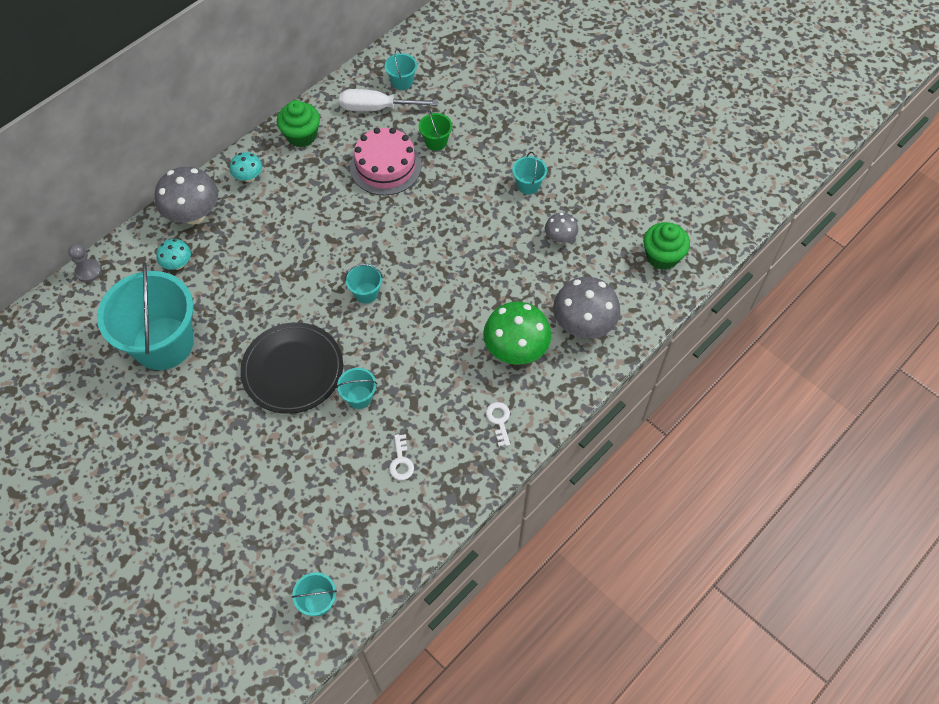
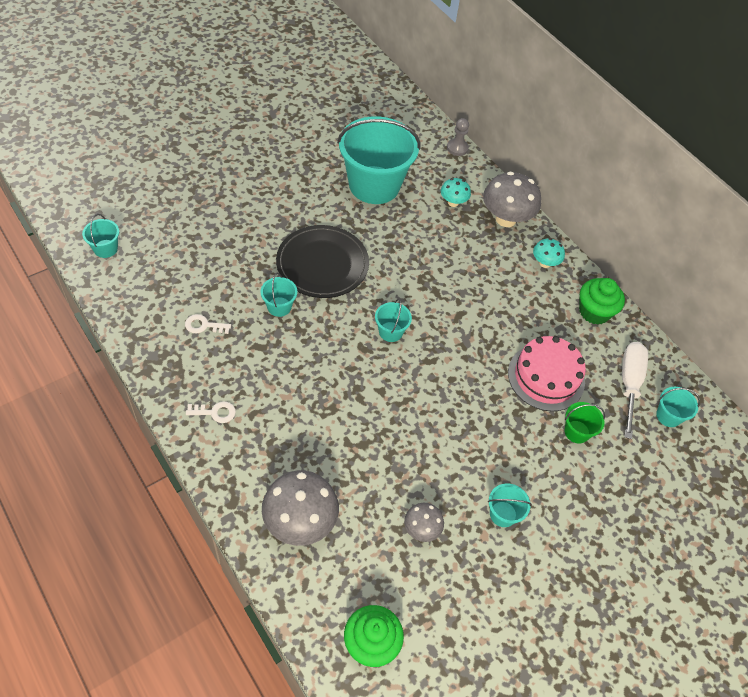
camera: 95 degrees right, 5 degrees down
(515, 350) = (289, 446): green mushroom -> none

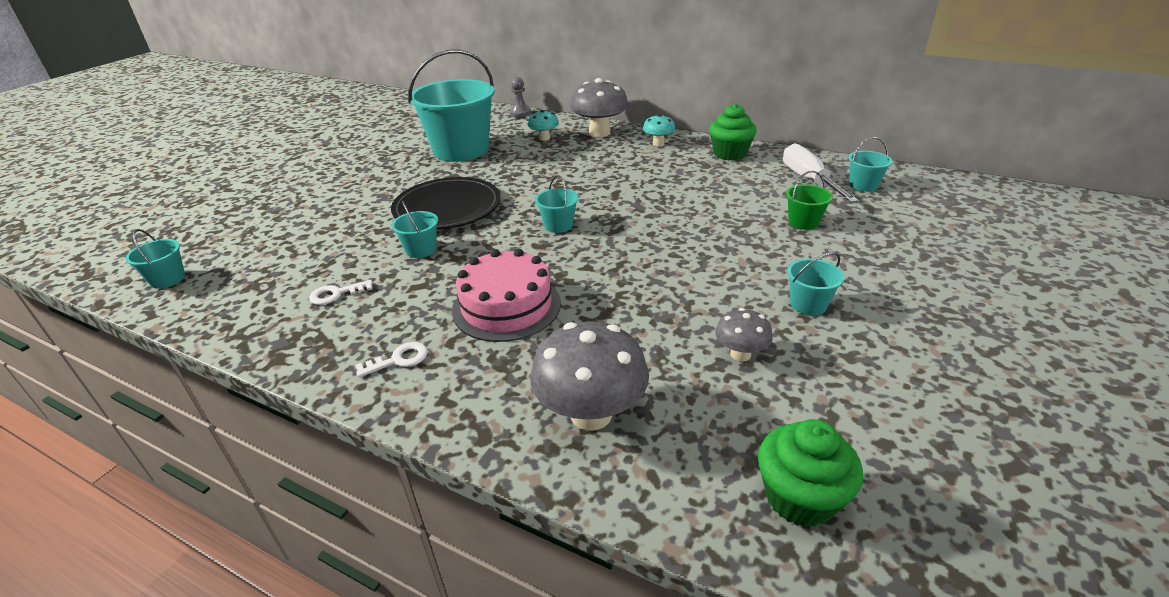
camera: 20 degrees left, 20 degrees down
(546, 377) = (735, 201): pink cake -> pink cake (506, 306)

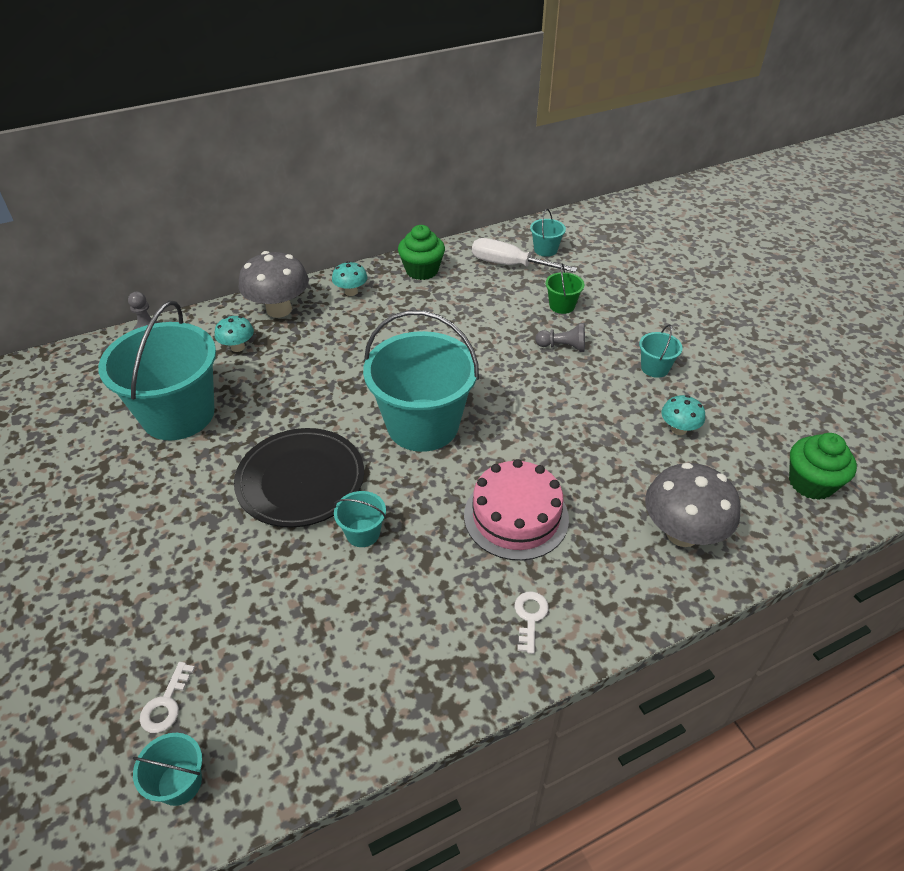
camera: 55 degrees left, 10 degrees up
(336, 294) = (379, 627): white key -> white key (166, 704)
(558, 225) = (423, 425): turquoise bucket -> turquoise bucket, size x2.40
(740, 354) = (678, 429): grey mushroom -> turquoise mushroom
(749, 244) = (563, 347): none -> grey pawn

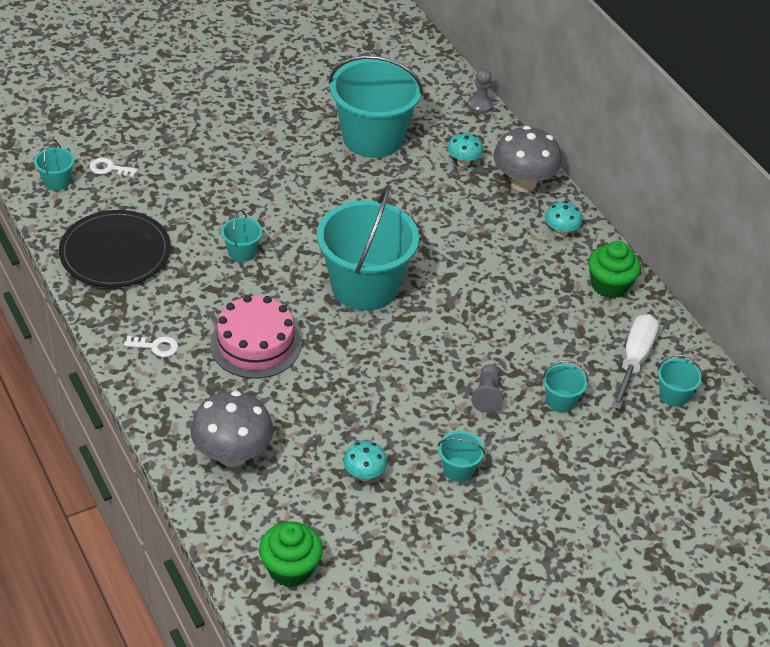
camera: 85 degrees right, 0 degrees up
(300, 480) = (298, 214): black plate -> black plate (115, 253)
(562, 306) = (561, 401): green bucket -> turquoise bucket

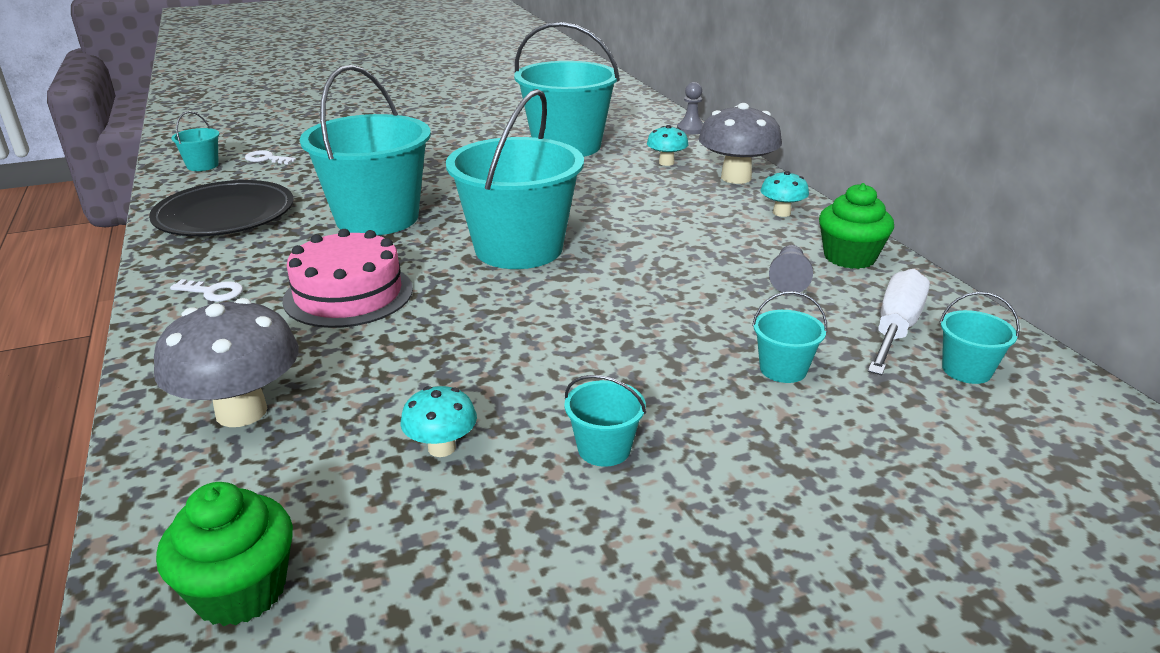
camera: 10 degrees right, 15 degrees down
(242, 252) = (377, 218): turquoise bucket -> turquoise bucket, size x2.40
(487, 395) = (667, 358): grey pawn -> grey pawn (788, 280)

